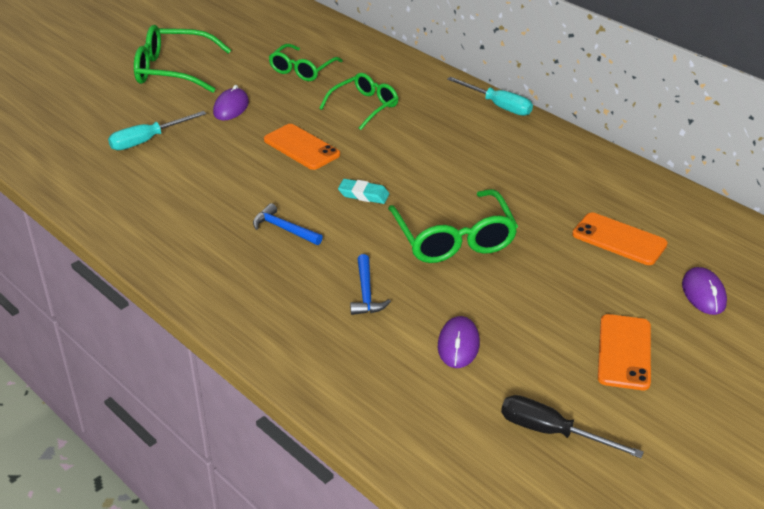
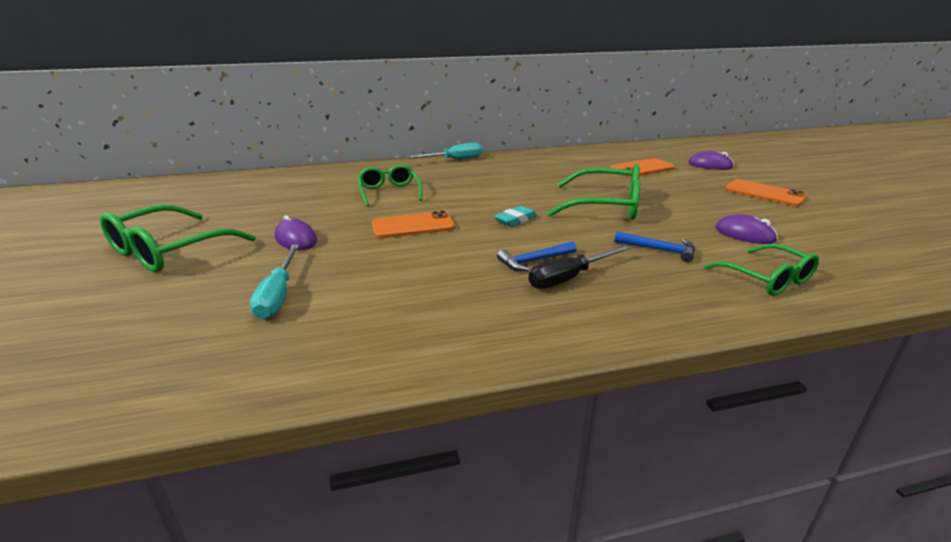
camera: 60 degrees left, 10 degrees down
(301, 70) = (293, 199): green glasses -> green glasses (768, 279)
(552, 432) = (854, 230): black screwdriver -> black screwdriver (569, 278)

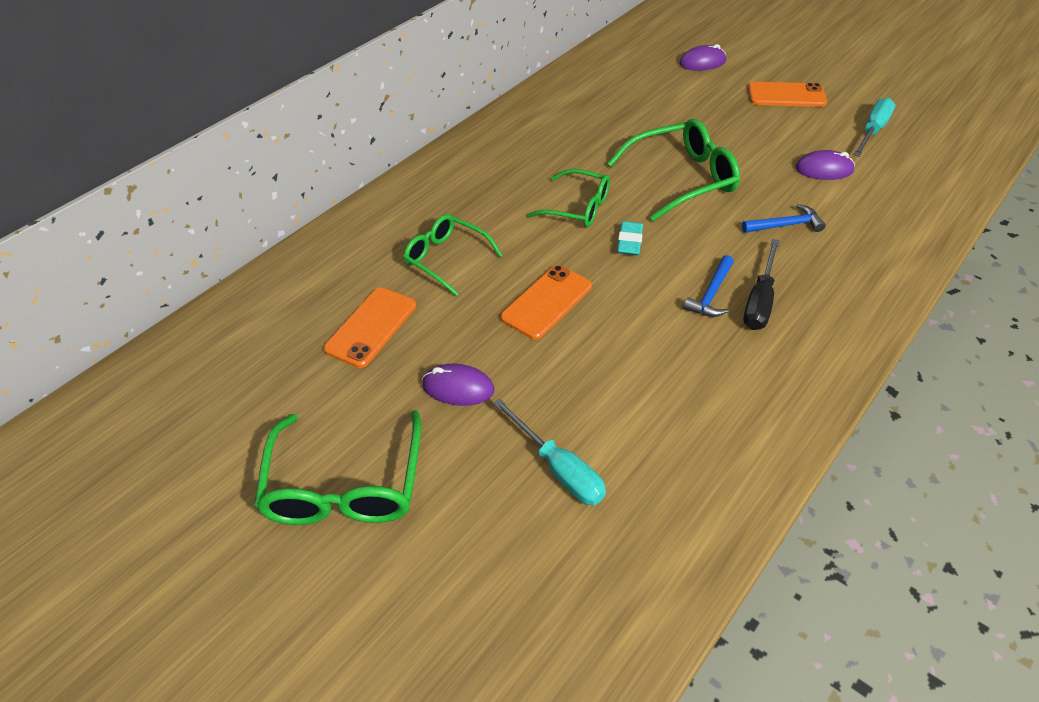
camera: 35 degrees left, 20 degrees up
(454, 160) = (438, 161): turquoise screwdriver -> turquoise screwdriver (872, 131)
(642, 168) = (649, 95): orange phone -> orange phone (371, 327)
(768, 279) = (887, 224): green glasses -> green glasses (579, 208)

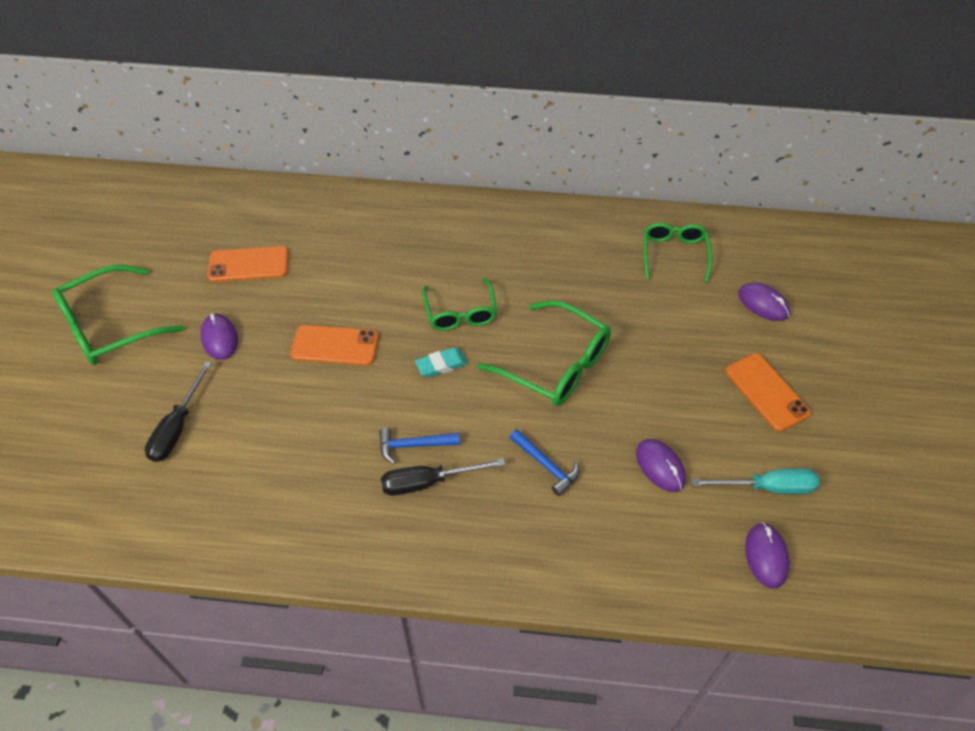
camera: 55 degrees right, 5 degrees up
(445, 258) = (343, 266): green glasses -> green glasses (674, 253)
(558, 468) = (177, 427): turquoise screwdriver -> black screwdriver
(933, 156) = (766, 556): none -> purple mouse

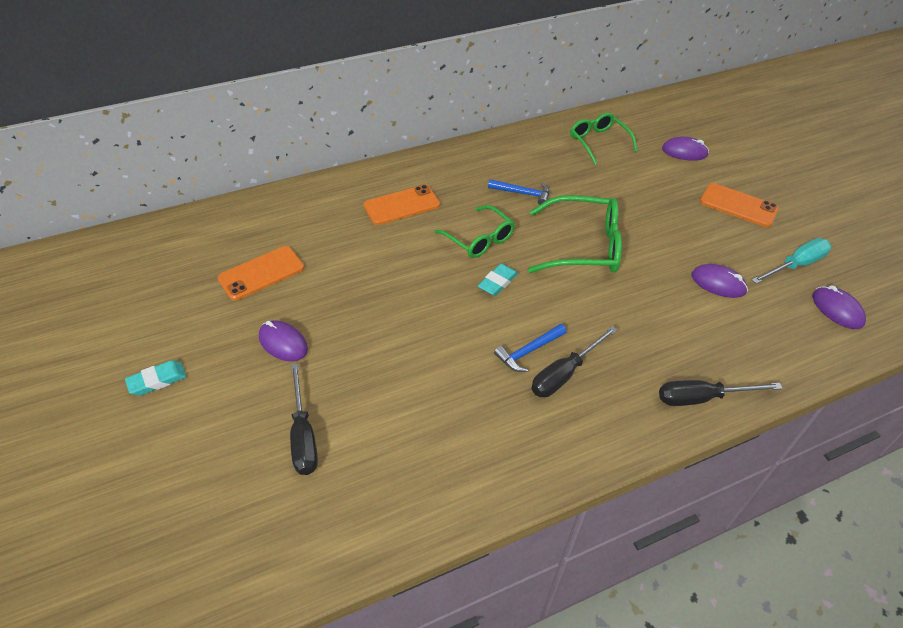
camera: 30 degrees left, 5 degrees down
(108, 327) = (157, 380): green glasses -> turquoise eraser
(335, 346) = (396, 305): orange phone -> orange phone (401, 205)
(535, 570) = (702, 398): none -> black screwdriver
(546, 465) = (641, 319): blue hammer -> blue hammer (522, 193)

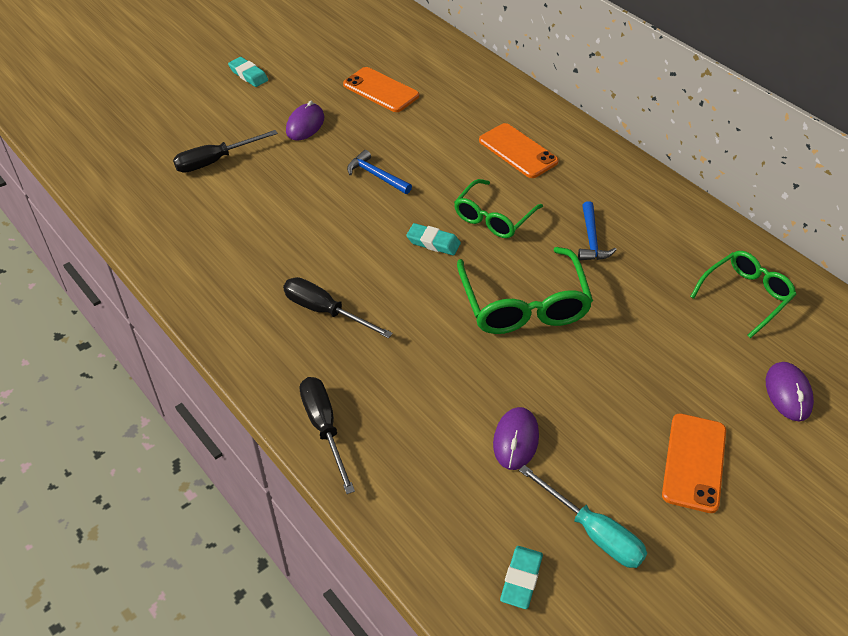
camera: 75 degrees right, 0 degrees up
(529, 351) = (346, 280): blue hammer -> blue hammer (376, 176)
(837, 309) = (521, 579): purple mouse -> turquoise eraser

